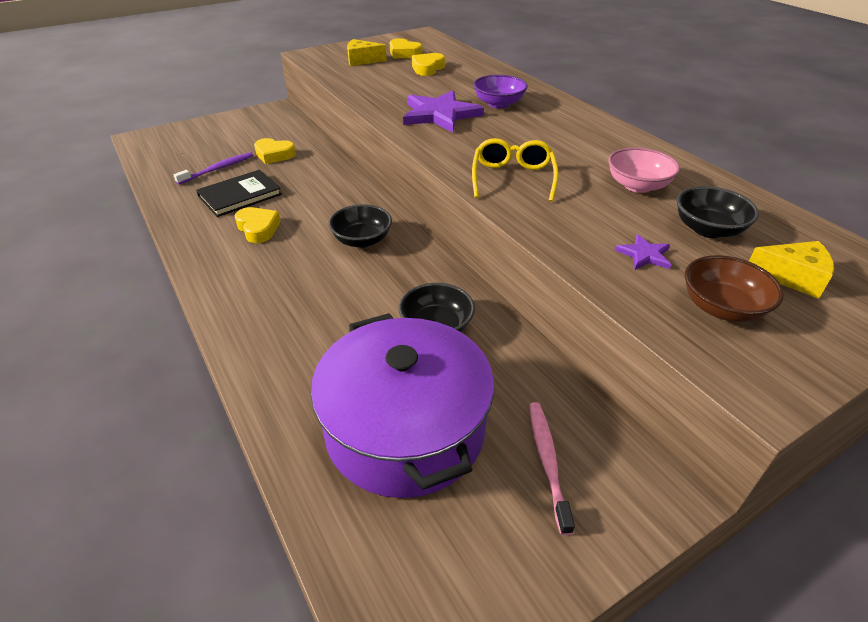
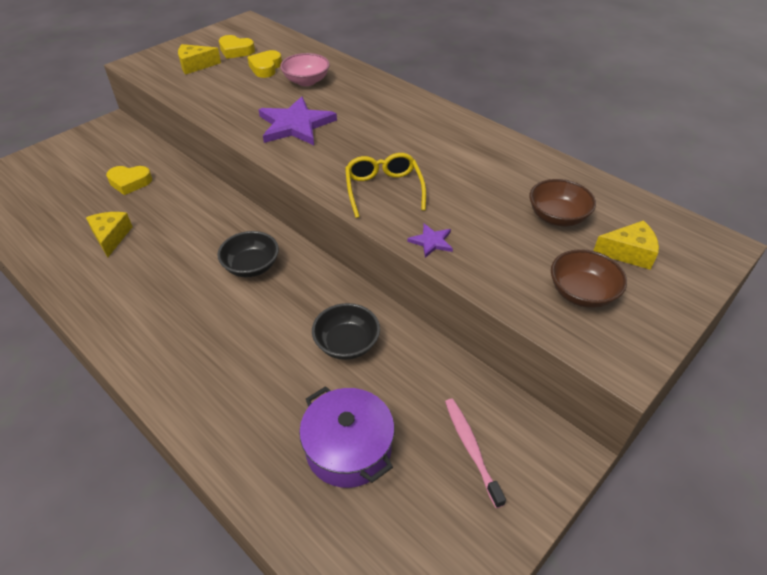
camera: 15 degrees left, 5 degrees up
(217, 169) = (75, 209): purple toothbrush -> none
(240, 195) = (111, 237): black book -> yellow cheese
(258, 228) = (144, 272): yellow heart -> none
(405, 429) = (348, 448): purple pot -> purple pot, size x0.63
(498, 104) = (347, 104): purple bowl -> none
(637, 186) = (492, 180): pink bowl -> pink bowl (306, 81)
(644, 255) = (512, 252): purple star -> purple star (431, 241)
(708, 229) = (557, 217): black bowl -> brown bowl

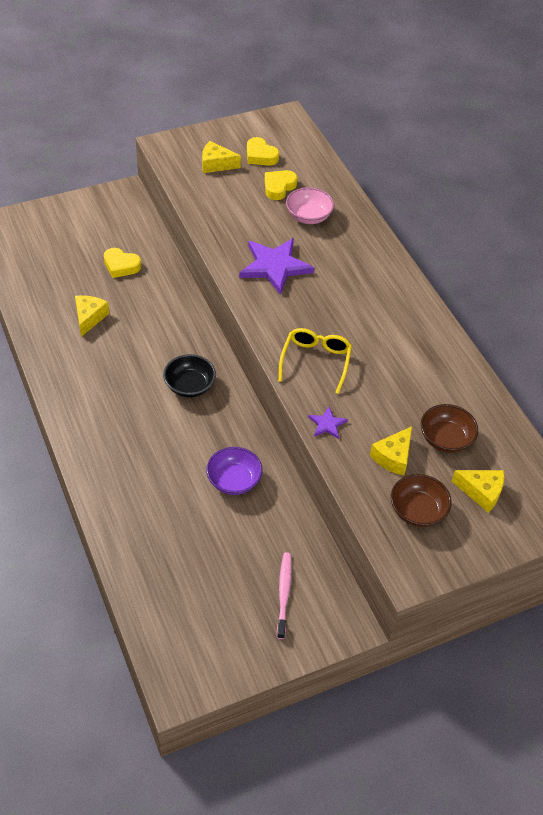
camera: 20 degrees right, 5 degrees up
(347, 344) = (234, 480): black bowl -> purple bowl
(348, 448) = (197, 558): purple pot -> none
(519, 250) = (393, 457): none -> yellow cheese

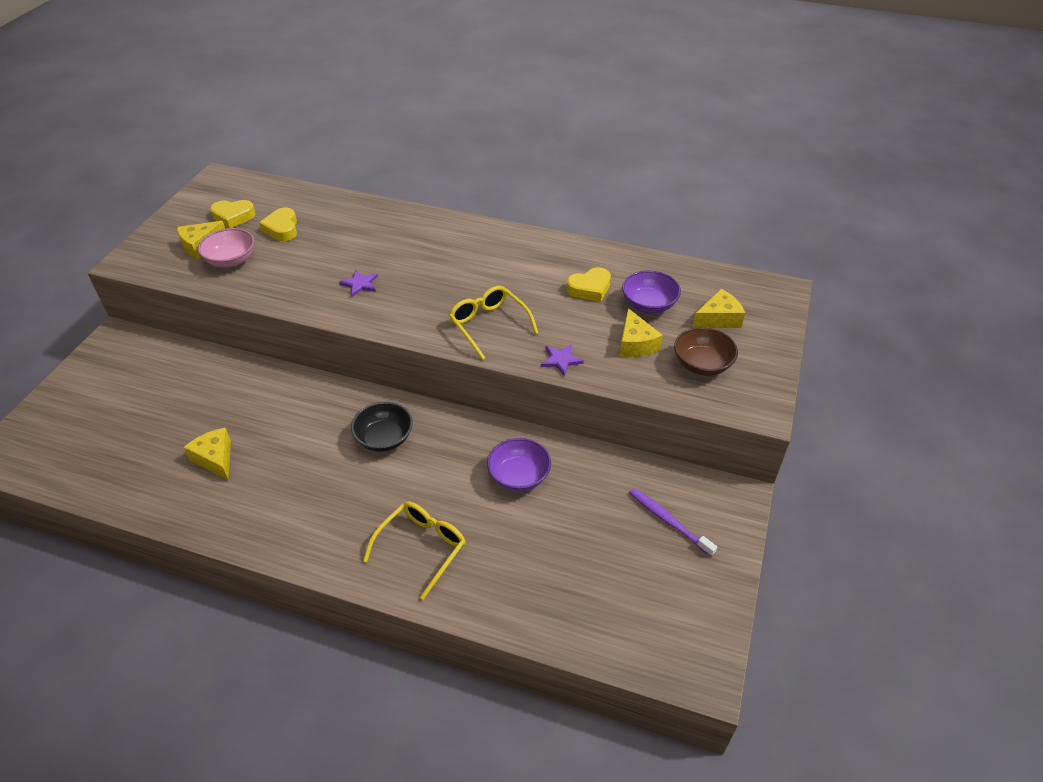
camera: 45 degrees left, 5 degrees down
(121, 266) = (190, 395): yellow heart -> yellow heart (590, 288)
(127, 469) = (422, 547): none -> yellow glasses
(275, 266) = (360, 284): purple star -> purple star, size x0.47
(284, 594) = (669, 521): pink toothbrush -> purple toothbrush
(308, 216) = (337, 233): pink bowl -> pink bowl (231, 260)
(445, 439) = (649, 305): brown bowl -> purple bowl

